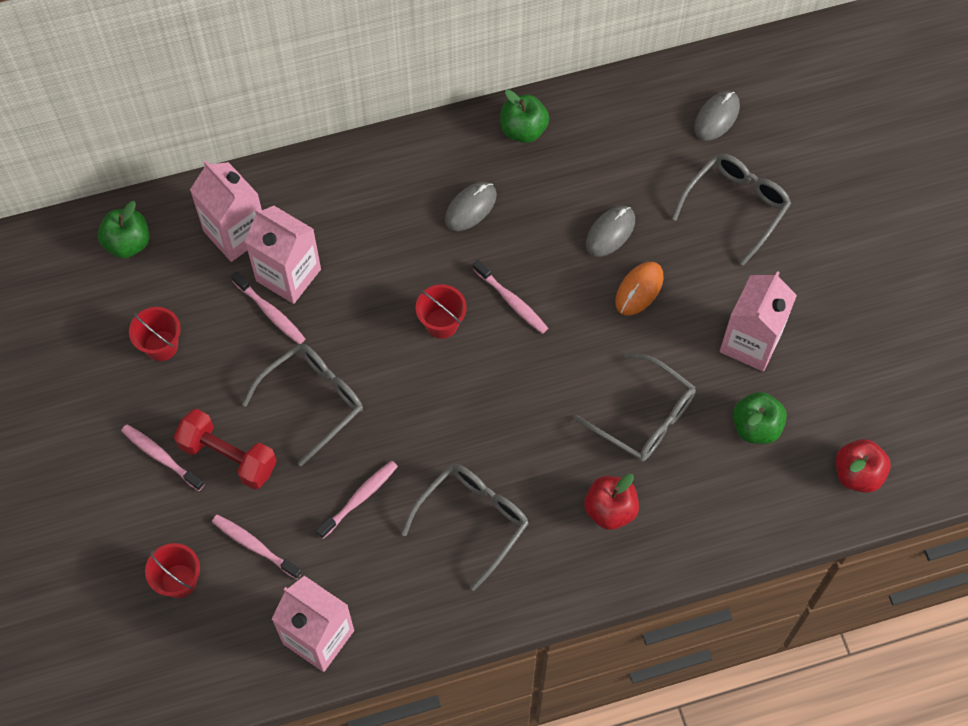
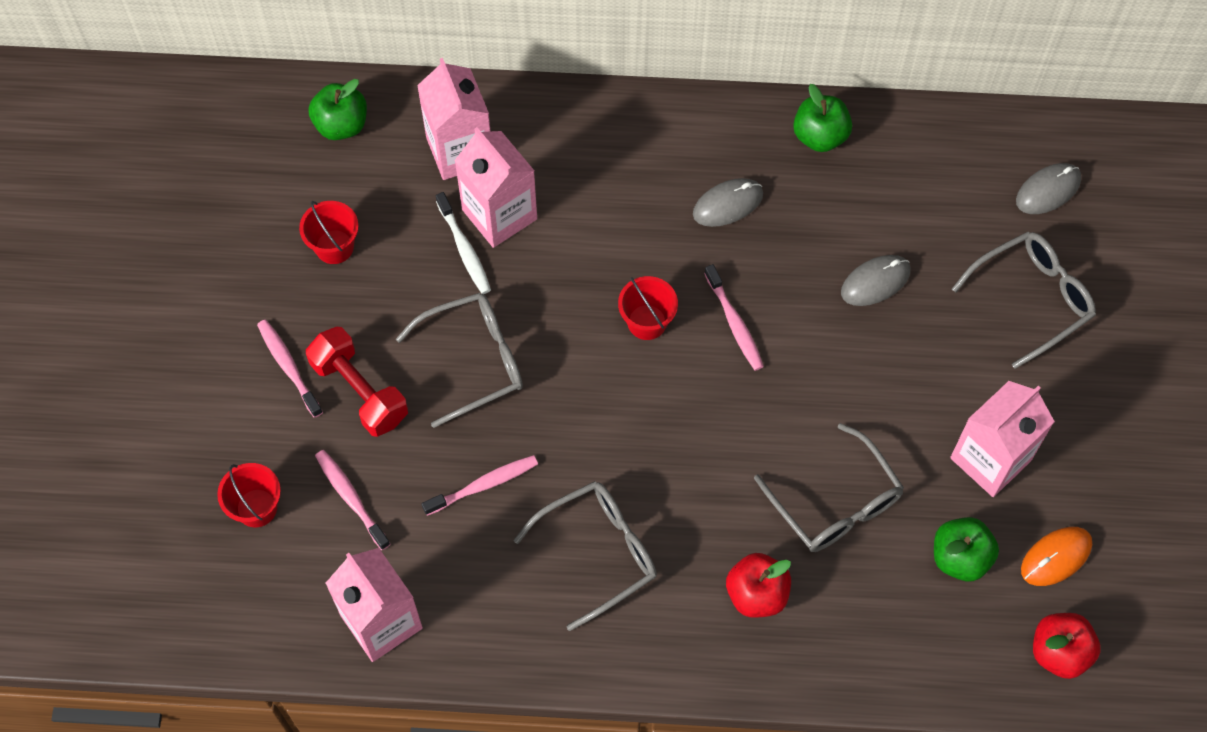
camera: 20 degrees right, 0 degrees up
(270, 312) = (464, 249): pink toothbrush -> white toothbrush
(639, 289) = (884, 357): orange mouse -> orange mouse (1056, 557)

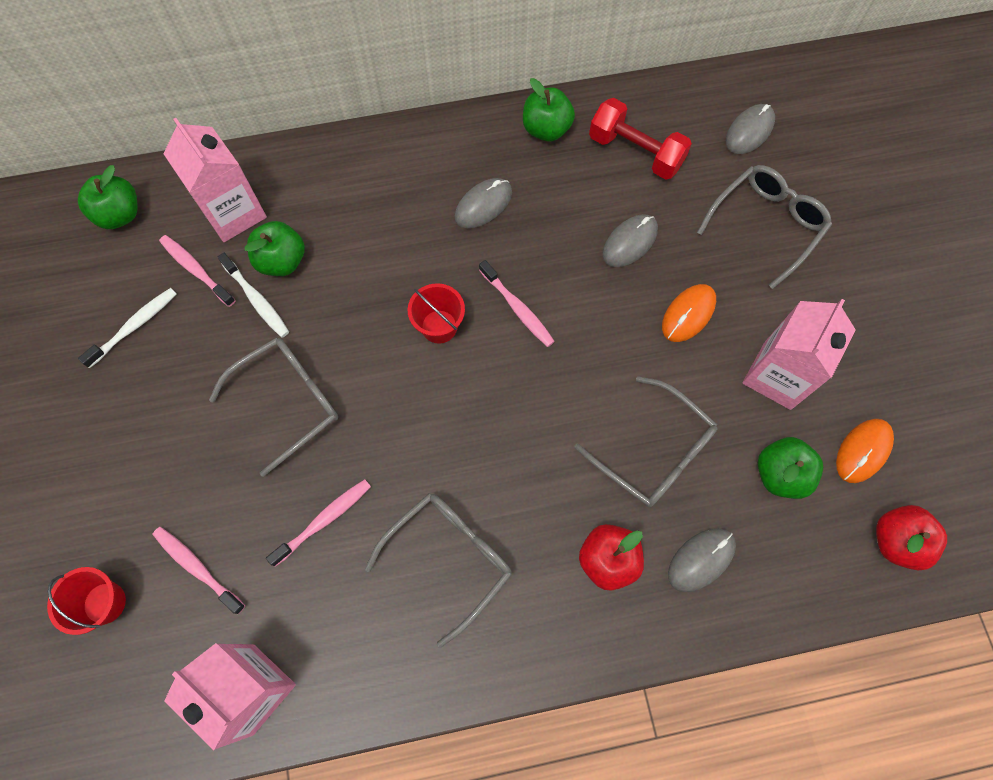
camera: 15 degrees left, 5 degrees up
(289, 367) = (111, 452): pink toothbrush -> pink toothbrush (196, 270)
(334, 247) = (134, 326): red bucket -> white toothbrush
(359, 391) = (185, 458): red dumbbell -> red dumbbell (635, 152)
(499, 214) = (282, 261): pink carton -> green apple
(851, 618) = (701, 559): none -> grey mouse
(915, 373) = (688, 314): none -> orange mouse

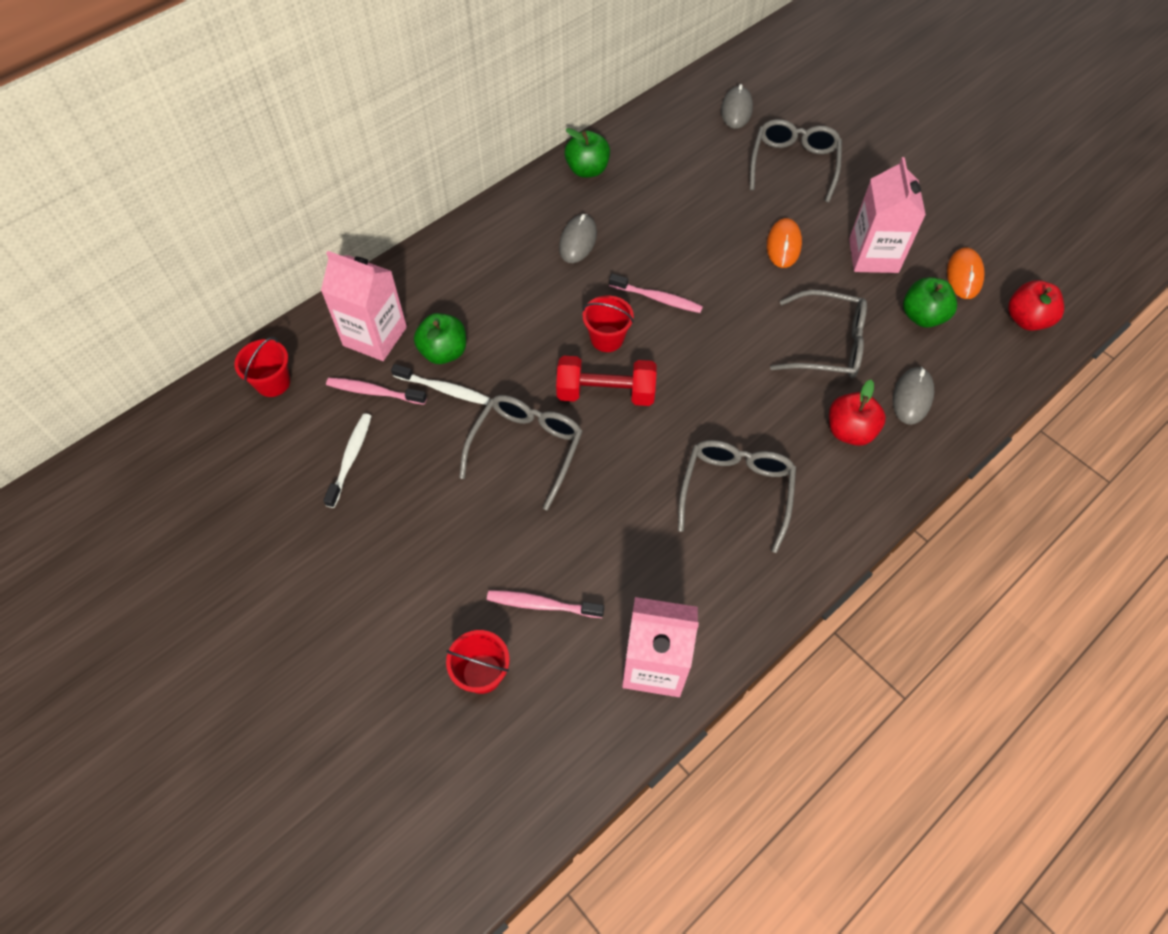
camera: 30 degrees left, 10 degrees down
(120, 215) = (273, 382): green apple -> red bucket
(324, 520) = (619, 516): pink toothbrush -> none
(629, 242) = (706, 217): grey mouse -> none
(635, 152) = (665, 157): red dumbbell -> red dumbbell (605, 393)

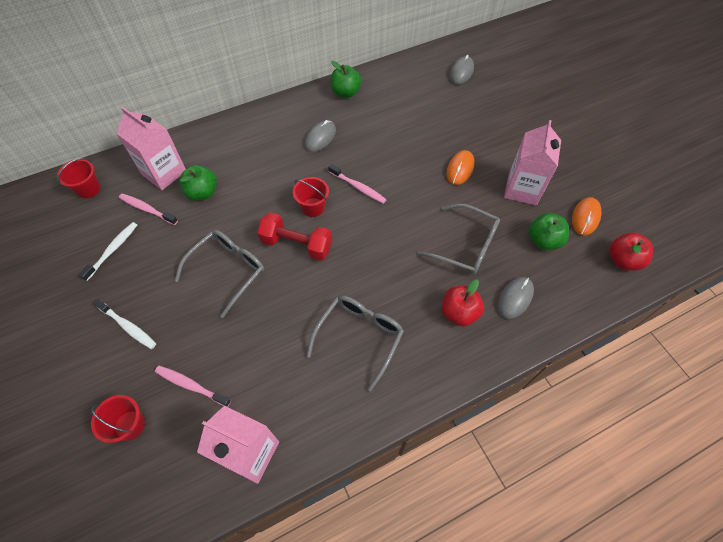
camera: 15 degrees right, 0 degrees up
(443, 389) = (191, 217): white toothbrush -> white toothbrush (128, 326)
(793, 164) = (487, 115): grey glasses -> none

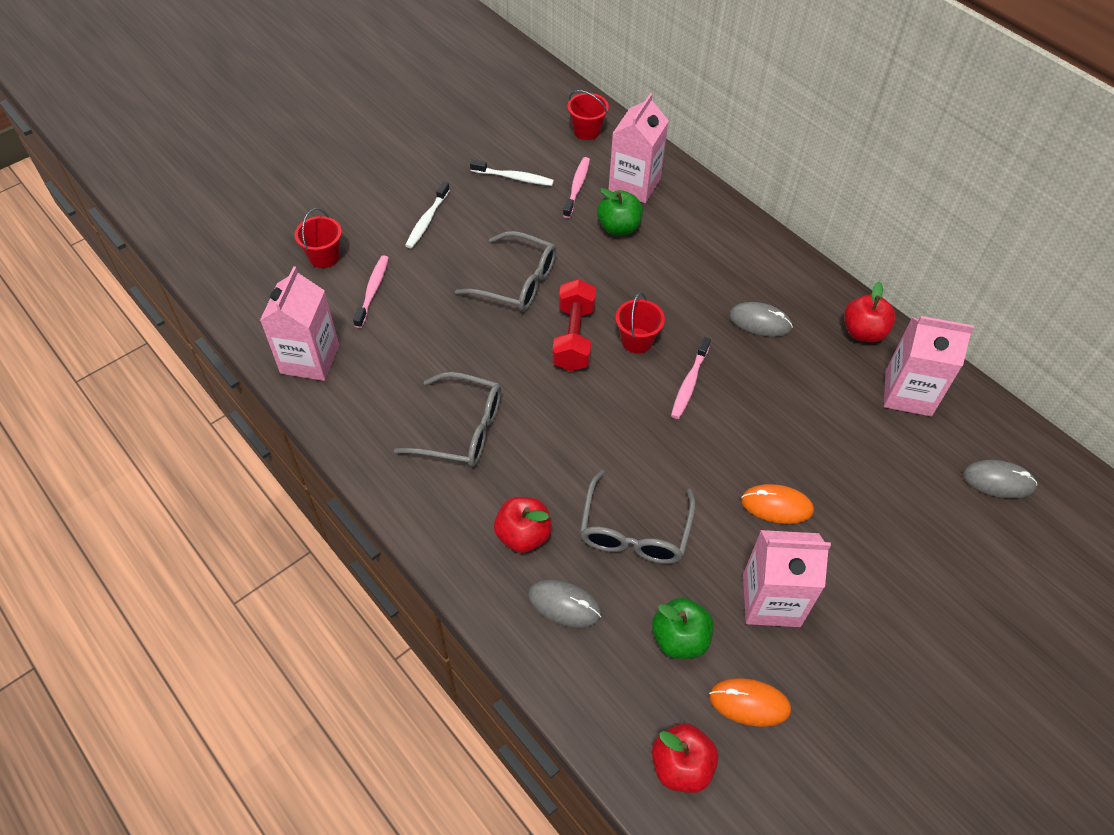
camera: 75 degrees right, 5 degrees down
(345, 93) = (863, 332): green apple -> red apple
(395, 88) = (908, 393): none -> pink carton

